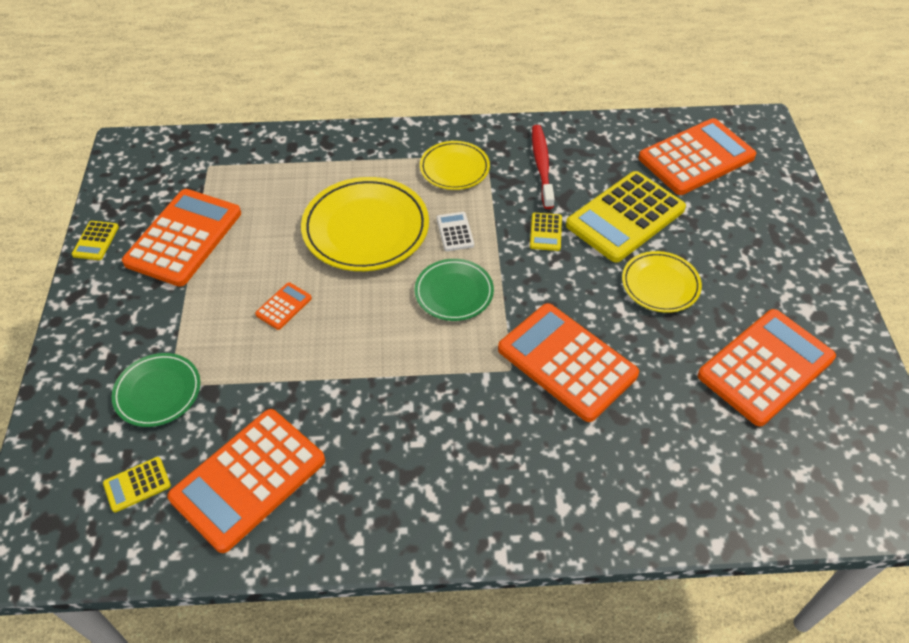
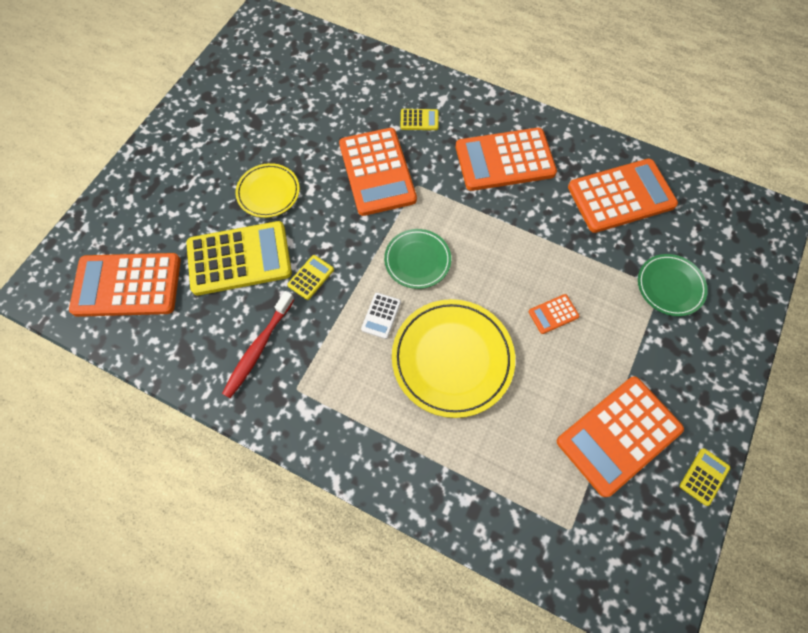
camera: 150 degrees left, 15 degrees up
(137, 485) = (695, 226): yellow calculator -> yellow calculator (419, 120)
(454, 168) = (335, 388): yellow plate -> none
(765, 367) = (260, 111): orange calculator -> orange calculator (504, 160)

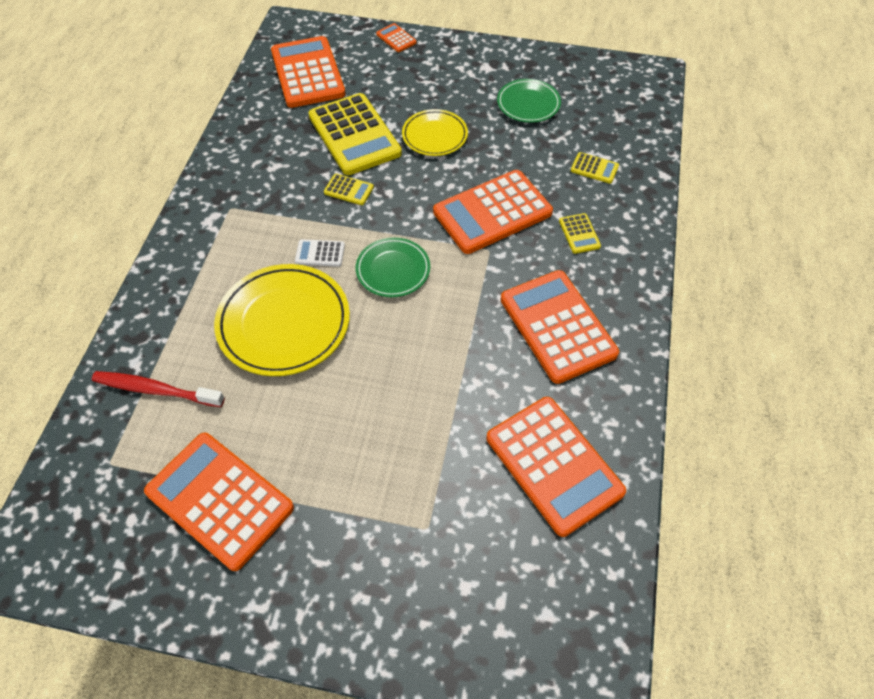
camera: 75 degrees right, 10 degrees down
(258, 348) = (265, 172): red toothbrush -> red toothbrush (156, 390)
(553, 314) = (359, 410): orange calculator -> orange calculator (396, 38)
(670, 286) = (433, 541): green plate -> green plate (528, 104)
(704, 476) = (179, 604): yellow calculator -> yellow calculator (594, 168)

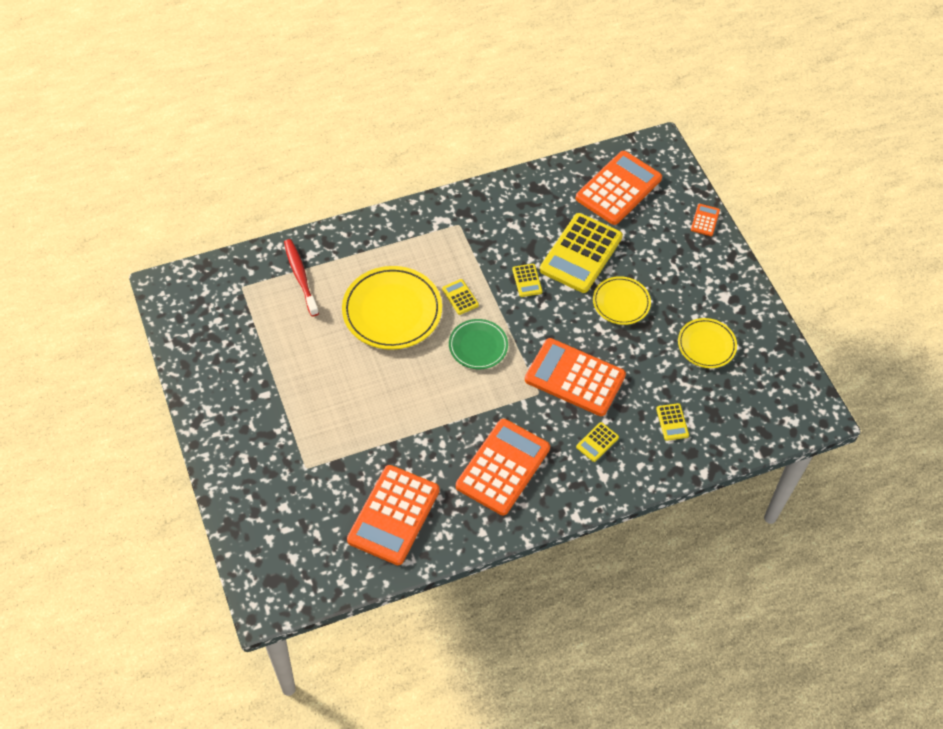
camera: 55 degrees right, 0 degrees up
(219, 500) = (255, 354): orange calculator -> none
(320, 253) = (460, 297): white calculator -> yellow calculator
(528, 104) = (706, 345): green plate -> yellow plate

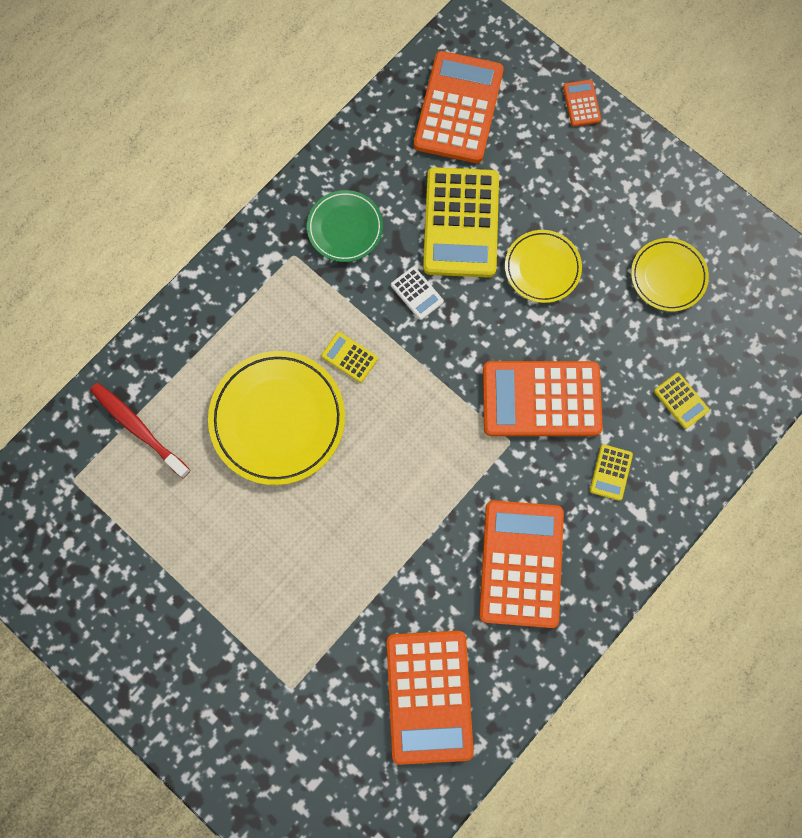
camera: 25 degrees left, 20 degrees up
(478, 346) = (406, 414): green plate -> green plate (345, 228)
(527, 280) = (417, 293): yellow calculator -> white calculator

